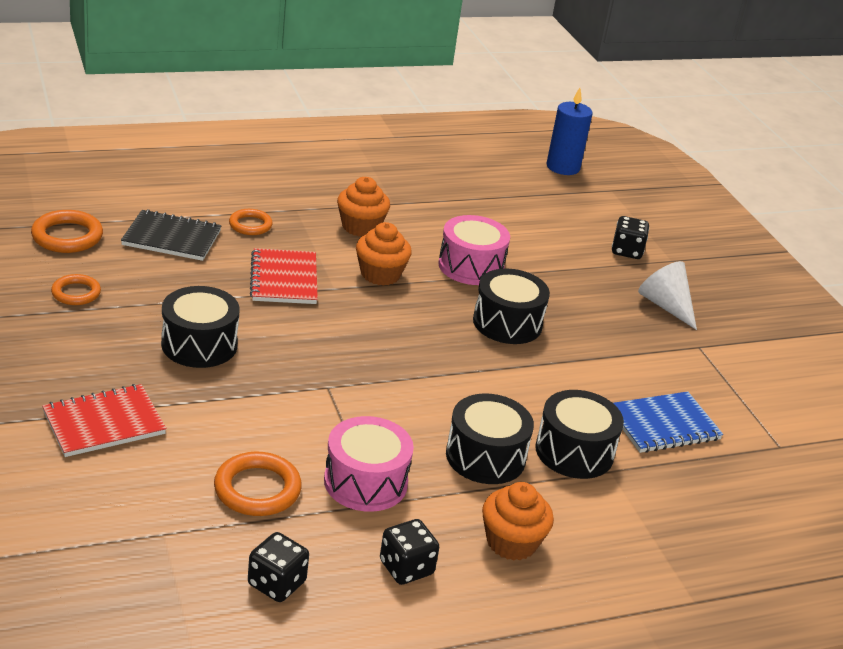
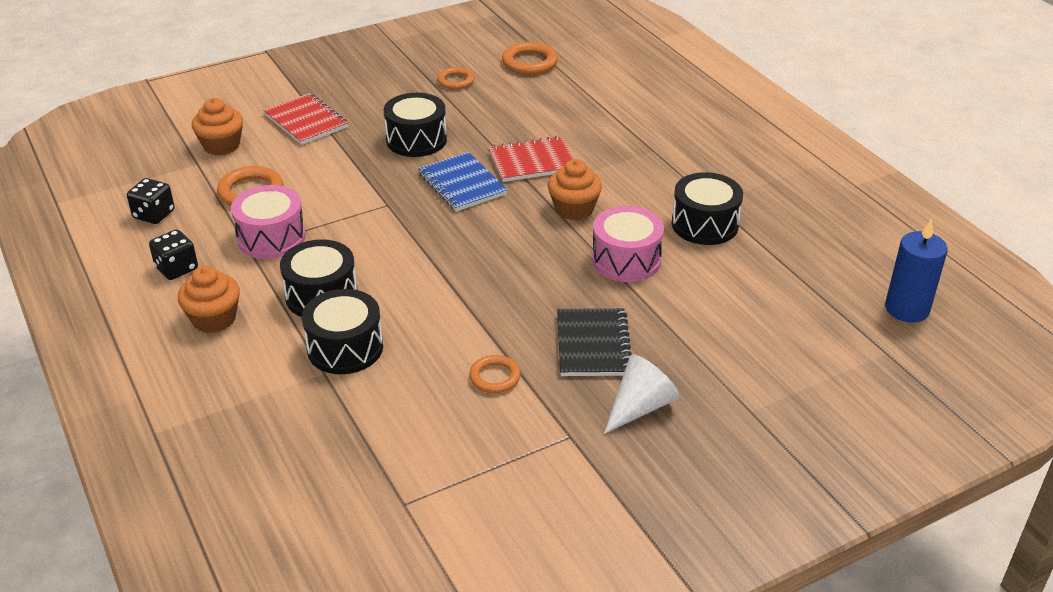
camera: 85 degrees right, 5 degrees up
(171, 238) = (559, 103): black notebook -> black notebook (593, 345)
(250, 225) = (607, 133): orange ring -> orange ring (495, 377)
(361, 227) = (650, 188): orange cupcake -> orange cupcake (221, 145)
(507, 323) = (536, 292): black drum -> black drum (704, 224)
(627, 251) = (743, 371): black dice -> none
(663, 425) = (409, 408): blue notebook -> blue notebook (462, 184)

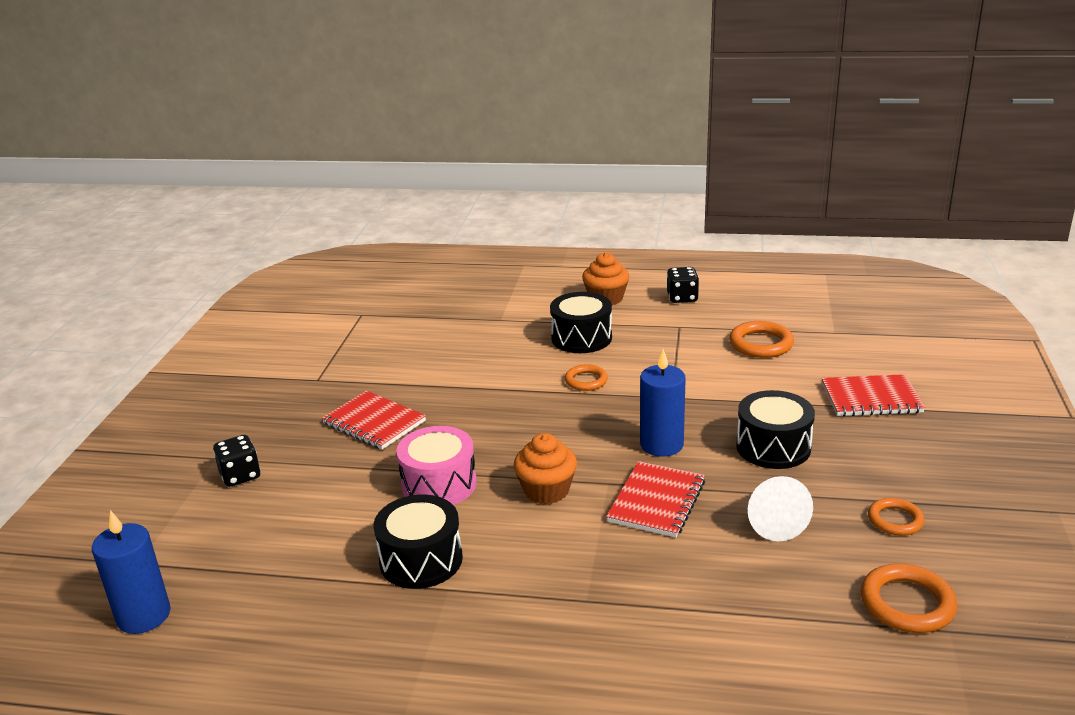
camera: 130 degrees right, 10 degrees down
(154, 214) = (767, 302): black dice -> black dice (240, 475)
(221, 145) = (858, 348): orange cupcake -> none
(271, 238) = (680, 337): pink drum -> none
(345, 348) = (513, 332): black drum -> none
(462, 184) = (661, 445): blue notebook -> blue candle
(495, 377) = (406, 373): orange ring -> orange ring (586, 381)
(593, 345) = (374, 422): black notebook -> red notebook
(640, 406) = (294, 415): white cone -> white cone (772, 521)

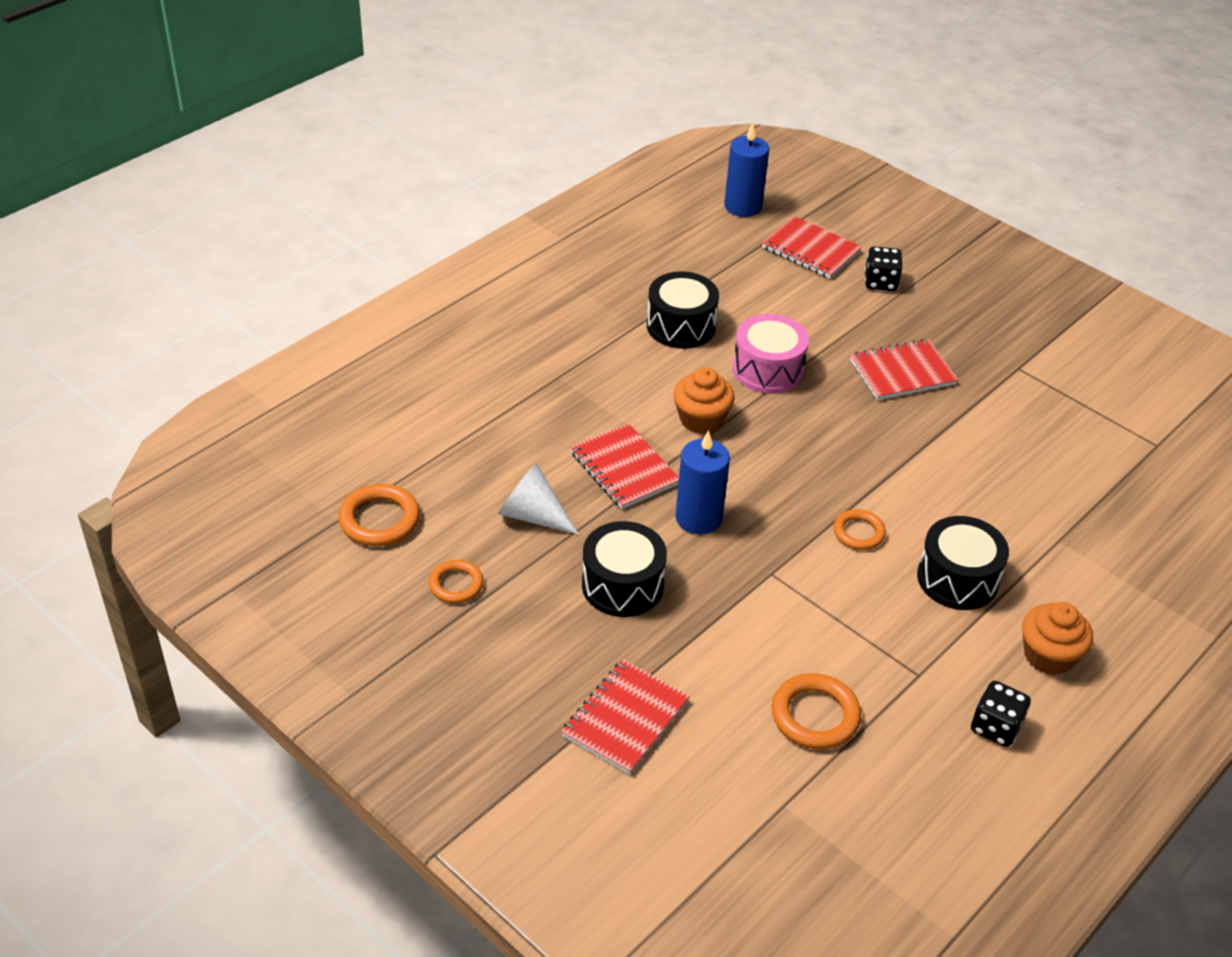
camera: 120 degrees right, 15 degrees up
(209, 534) = (811, 250): none -> red notebook

